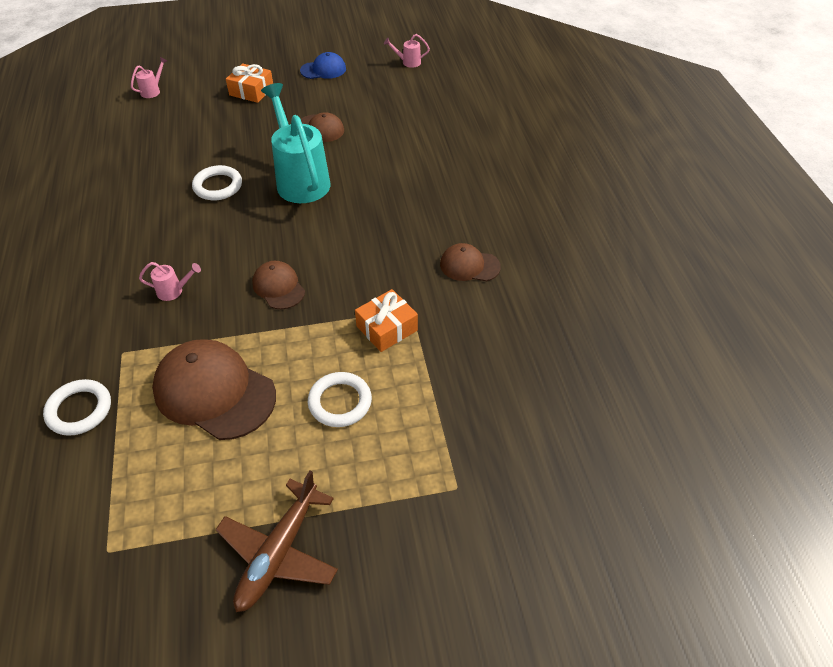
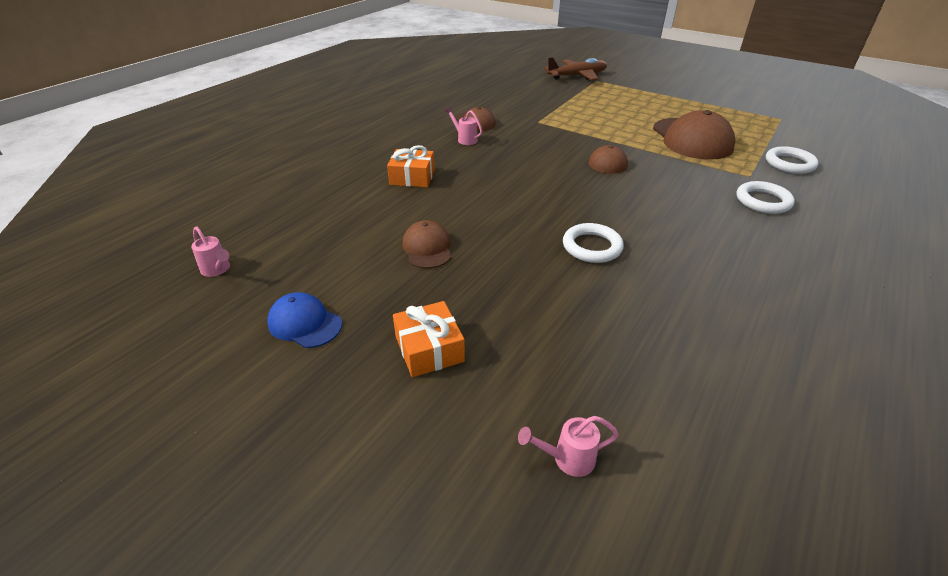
camera: 135 degrees left, 10 degrees down
(174, 291) = (691, 190): pink watering can -> pink watering can (465, 139)
(279, 552) = (692, 94): brown plane -> brown plane (577, 76)
(300, 179) = (510, 214): turquoise watering can -> none
(340, 402) = (621, 112): white ring -> white ring (763, 201)
(387, 328) = (562, 121): orange gift -> orange gift (412, 177)

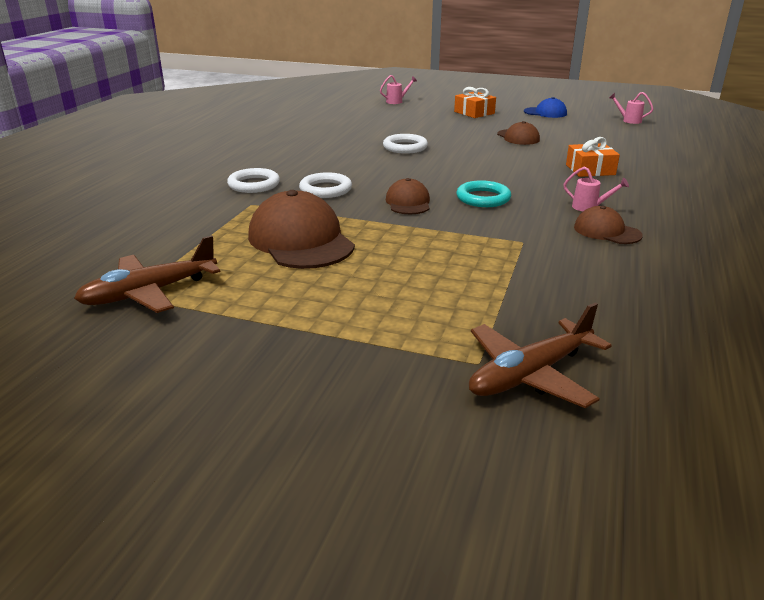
camera: 165 degrees right, 10 degrees down
(541, 157) = (483, 198): none -> turquoise ring
(770, 119) = (150, 293): none -> brown plane
(789, 163) = (191, 222): white ring -> white ring (325, 189)

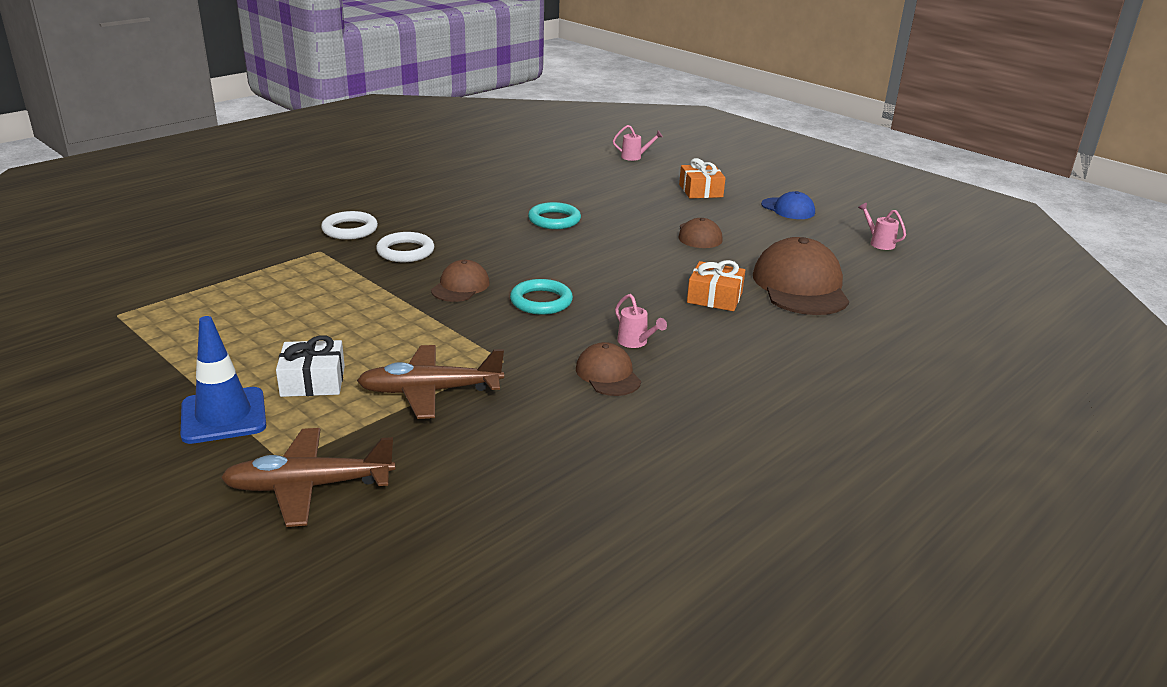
camera: 25 degrees right, 0 degrees up
(150, 293) = (133, 316): brown plane -> brown plane (430, 391)
(301, 240) = (309, 300): brown cap -> brown cap (800, 286)
(367, 345) = (223, 416): none -> blue traffic cone
(401, 296) = (313, 381): none -> white gift
(405, 147) = (554, 220): white ring -> turquoise ring

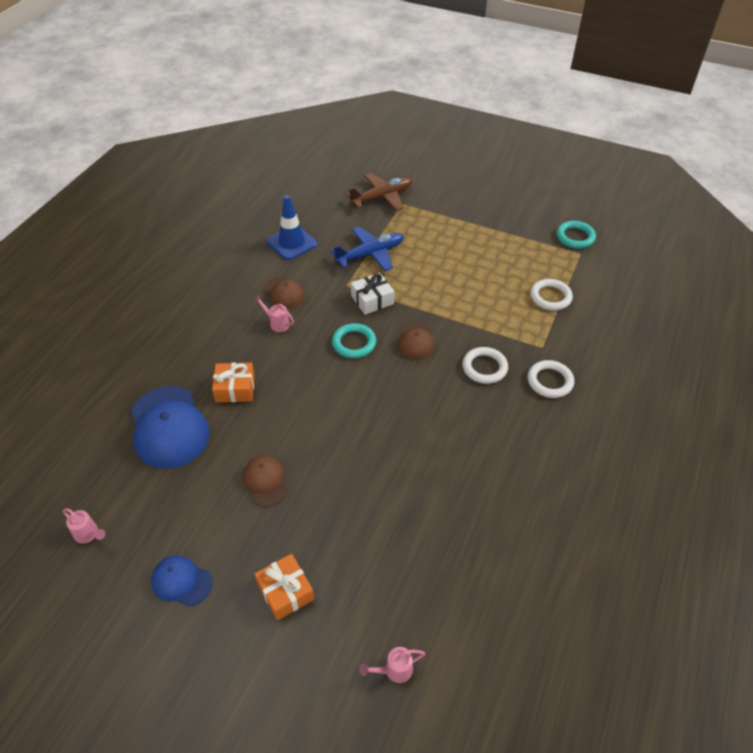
camera: 160 degrees right, 20 degrees up
(223, 416) = (450, 215): blue traffic cone -> blue traffic cone (291, 243)
(239, 284) = (550, 297): none -> white ring
(313, 381) = (432, 243): white gift -> white gift (372, 300)
(430, 391) = (370, 254): brown plane -> blue plane
(554, 220) = (404, 460): turquoise ring -> turquoise ring (575, 237)
(800, 286) = (169, 427): brown cap -> blue cap

